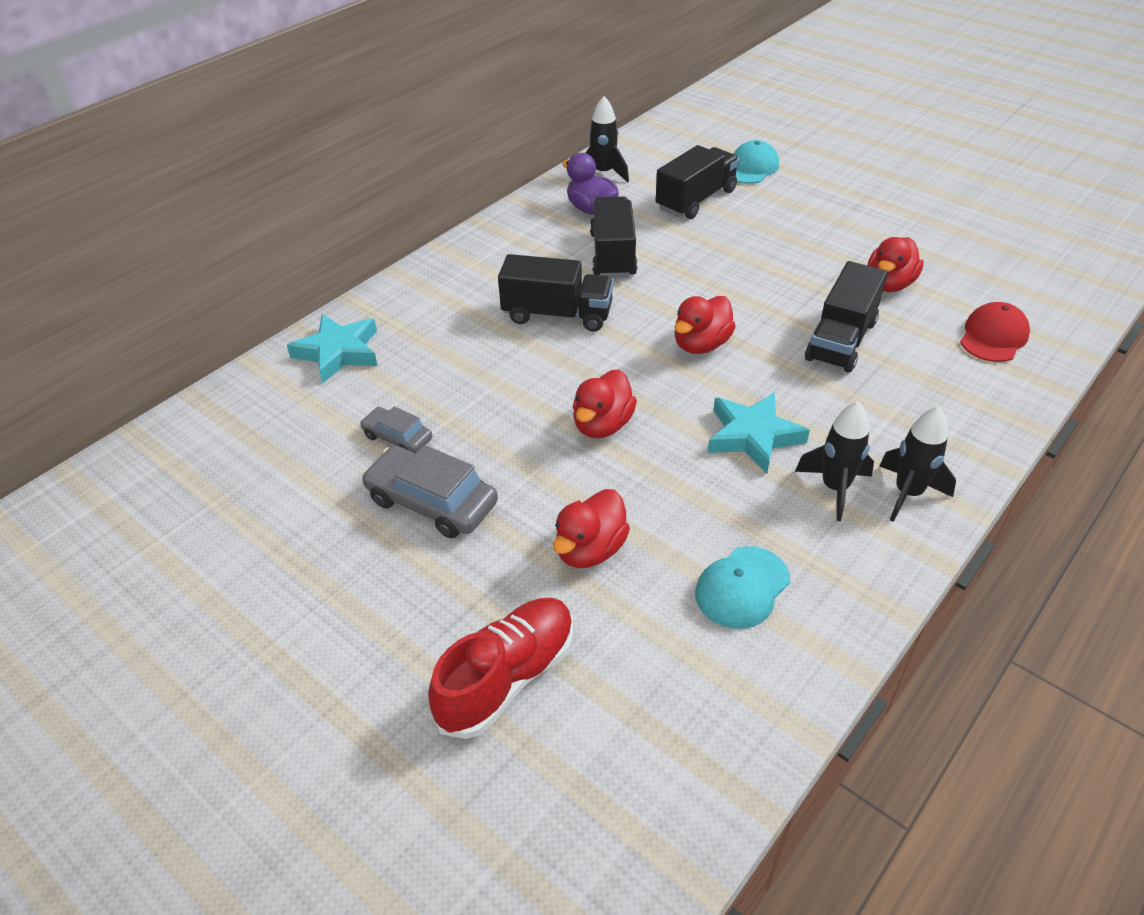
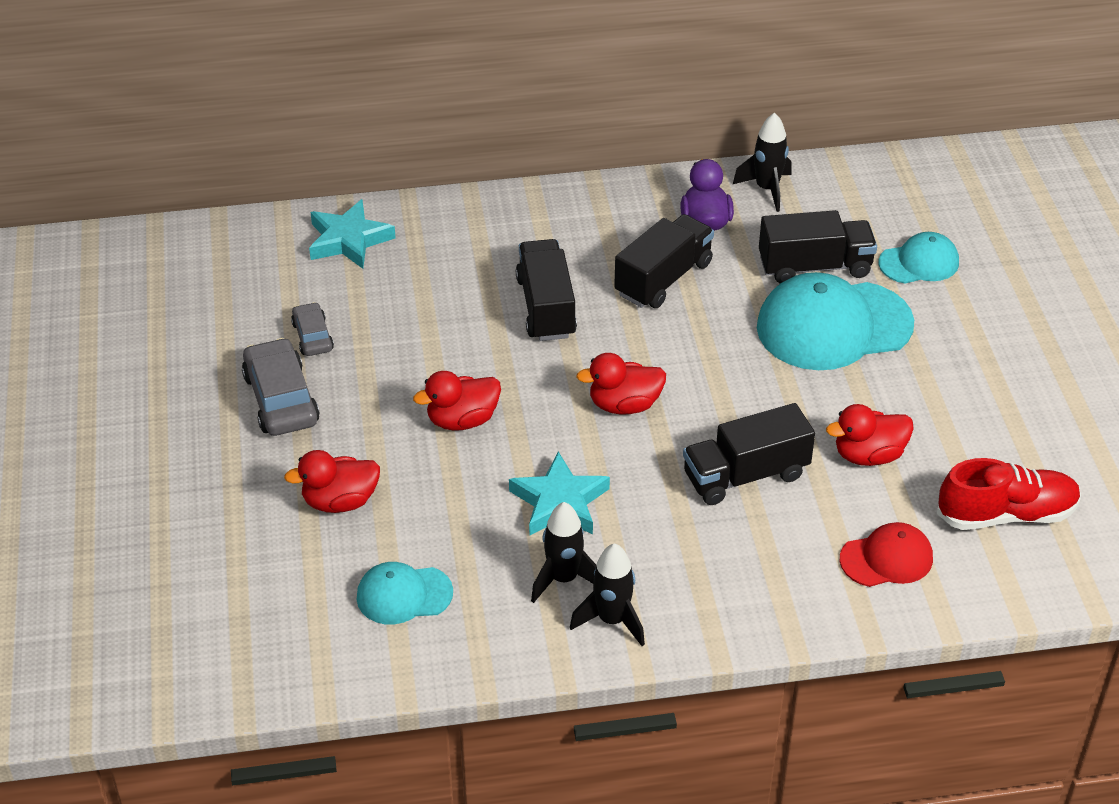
camera: 40 degrees right, 0 degrees up
(507, 678) = (195, 542): red shoe -> red shoe (1006, 514)
(557, 315) = (546, 307): black truck -> black truck turned 150 degrees counterclockwise
(757, 225) = (833, 326): none -> turquoise cap

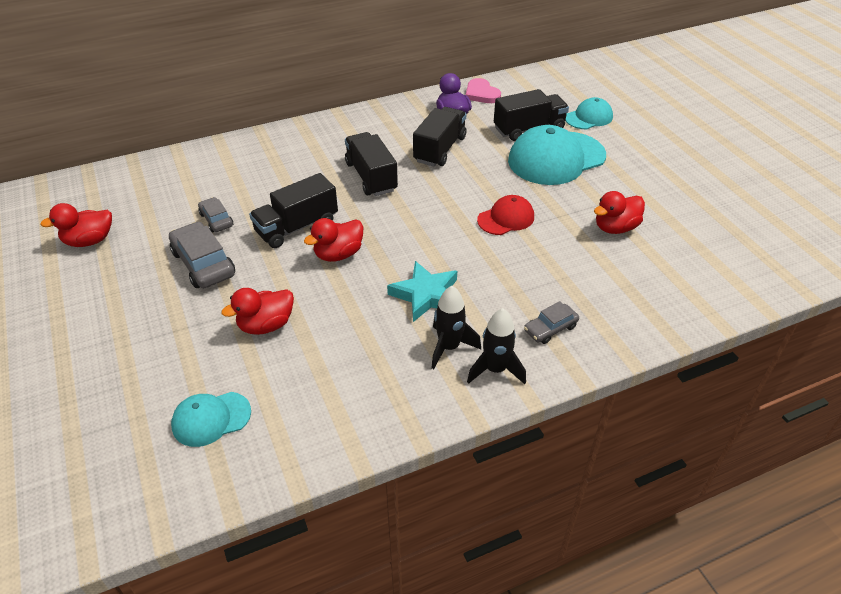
camera: 15 degrees left, 0 degrees up
(349, 240) = (226, 159): turquoise star -> none
(404, 595) = (334, 384): turquoise cap -> turquoise cap (211, 419)
(624, 405) = (445, 225): red duck -> red duck (89, 241)
(707, 581) = (550, 328): none -> grey car
(745, 475) = (543, 254): black truck -> black truck (296, 227)
(767, 189) = (481, 94): black rocket -> pink heart
(886, 558) = (660, 289): red cap -> red cap (506, 218)
(1006, 514) = (719, 247): red shoe -> none

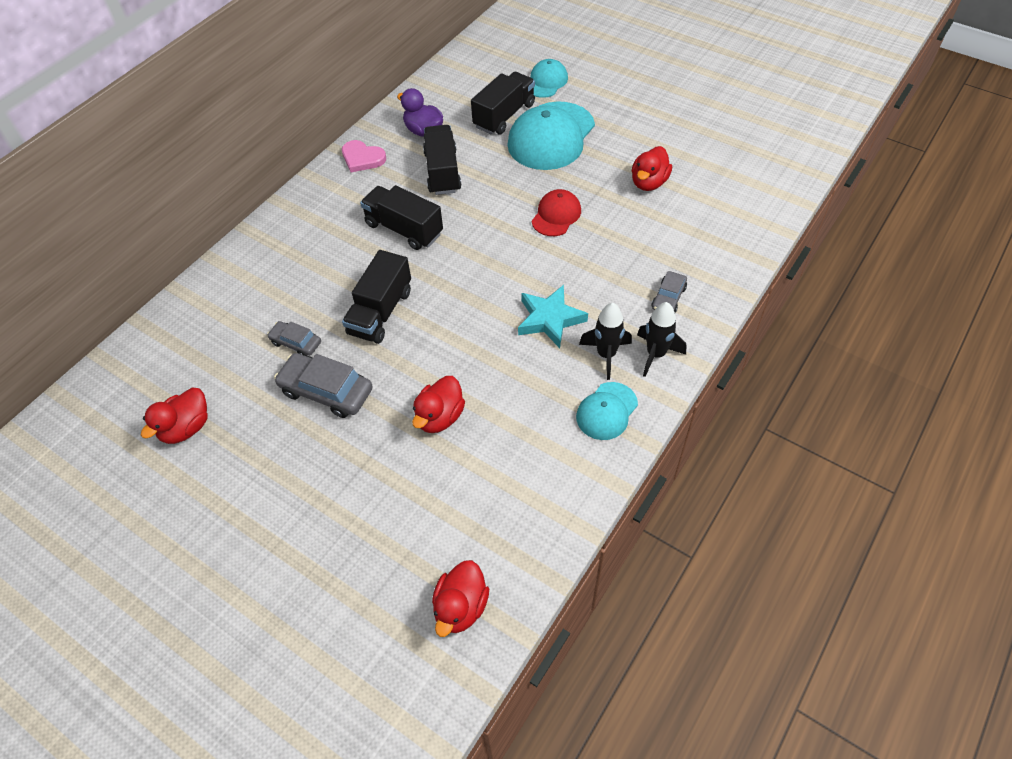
camera: 30 degrees left, 10 degrees up
(211, 419) = (470, 521): turquoise cap -> turquoise cap (606, 411)
(338, 254) = (443, 319): red duck -> red duck (460, 607)
(481, 94) = (431, 95): pink heart -> pink heart (362, 158)

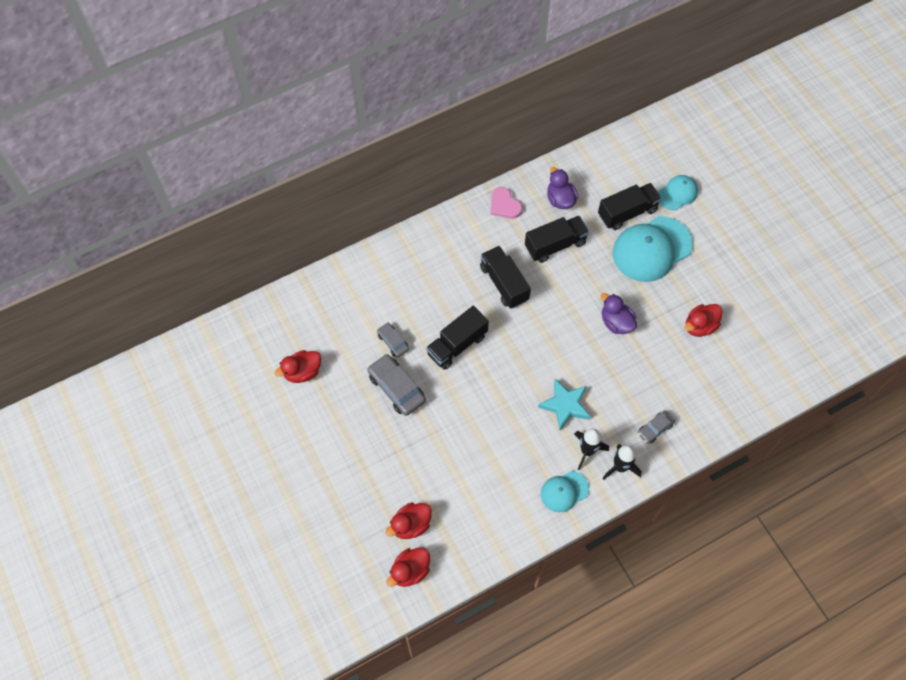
camera: 25 degrees right, 10 degrees up
(440, 417) = (457, 442): red duck -> red duck (411, 525)
(442, 172) = (555, 245): black truck -> black truck turned 45 degrees clockwise
(556, 215) = (616, 322): red cap -> purple duck

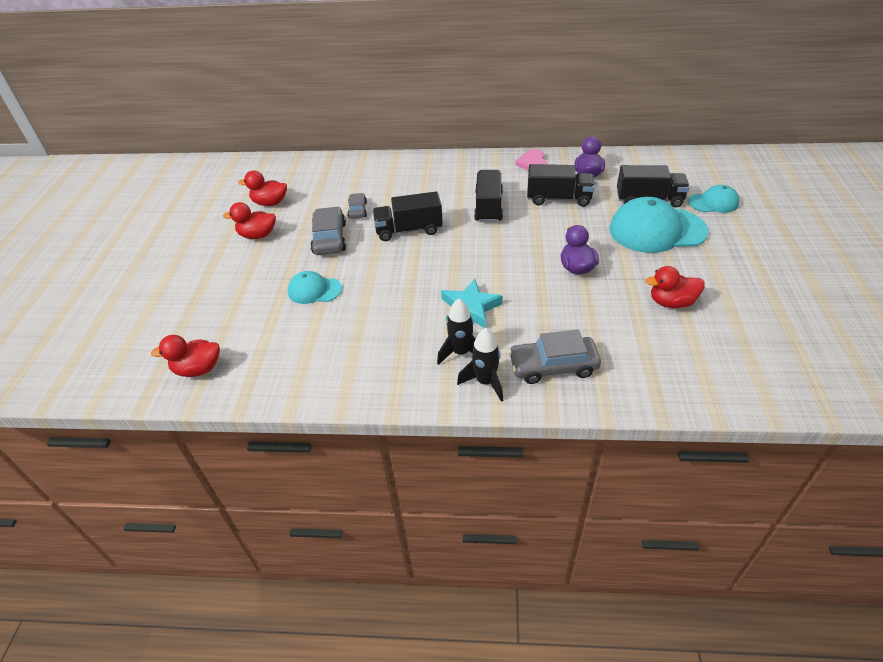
camera: 35 degrees right, 20 degrees down
(411, 525) = (238, 334): red duck -> red duck (257, 235)
(564, 491) = (406, 375): turquoise cap -> turquoise cap (314, 290)
(655, 429) = (553, 366): grey car -> grey car, size x1.72

